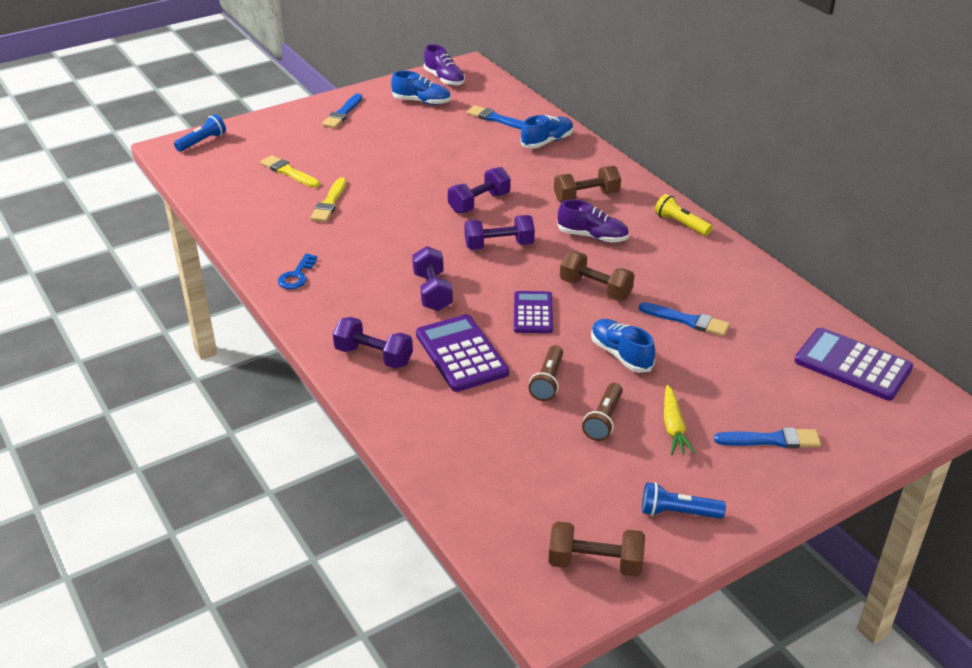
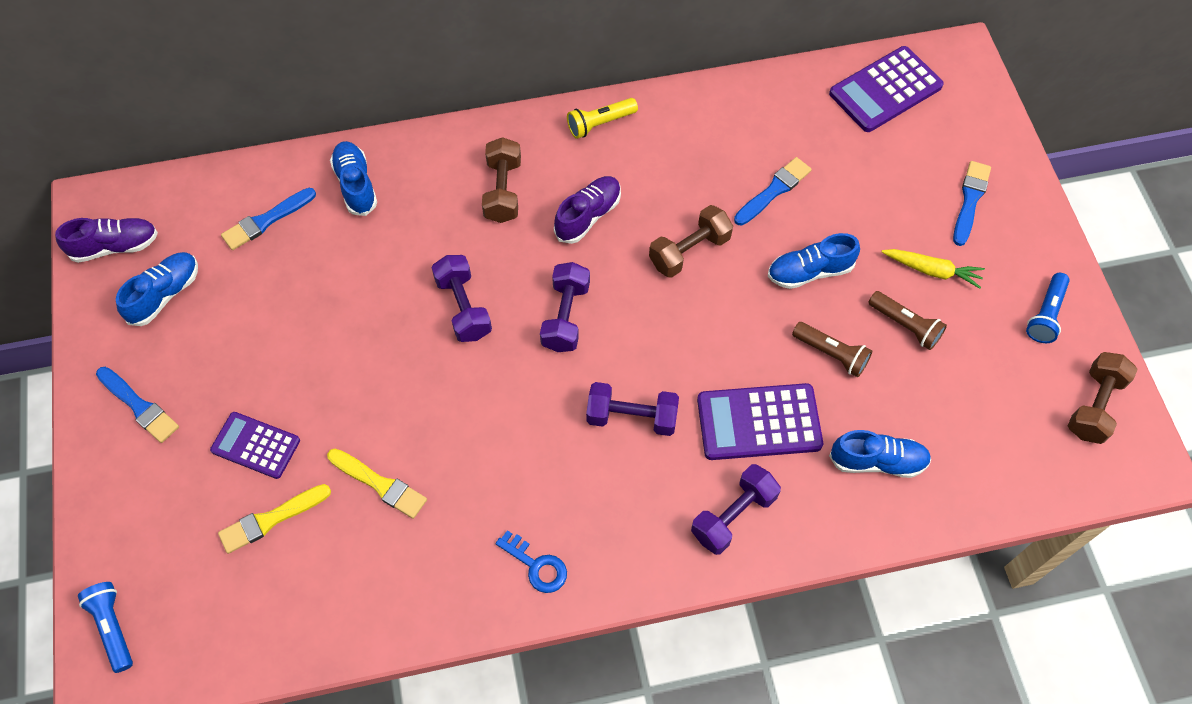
camera: 70 degrees left, 25 degrees up
(459, 425) = (877, 461): none -> blue shoe
(533, 313) = (710, 327): purple calculator -> purple calculator (256, 445)

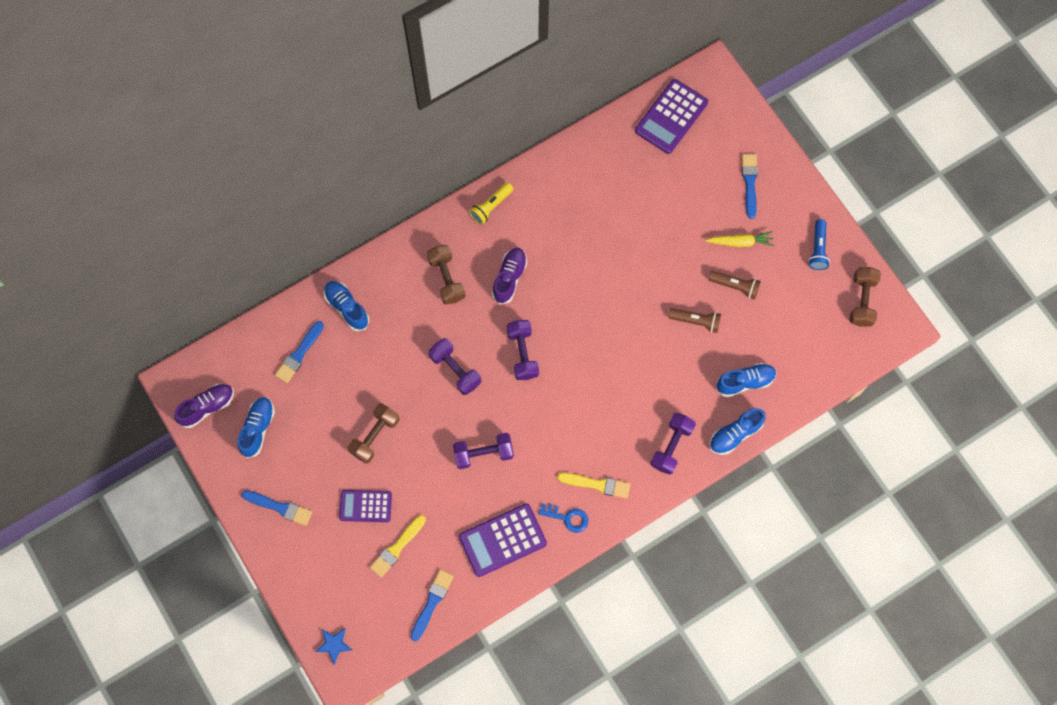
camera: 20 degrees left, 10 degrees up
(113, 627) = (334, 644): blue flashlight -> blue star
(380, 484) = (453, 502): yellow brush -> yellow brush (597, 484)
(632, 417) = (589, 406): purple dumbbell -> purple dumbbell (483, 453)
(689, 251) = (584, 281): brown dumbbell -> brown dumbbell (375, 436)
(759, 422) = (666, 382): purple calculator -> purple calculator (502, 540)
(774, 190) = (623, 218): blue brush -> blue brush (432, 602)
(810, 271) = (664, 269): blue shoe -> blue shoe (735, 434)

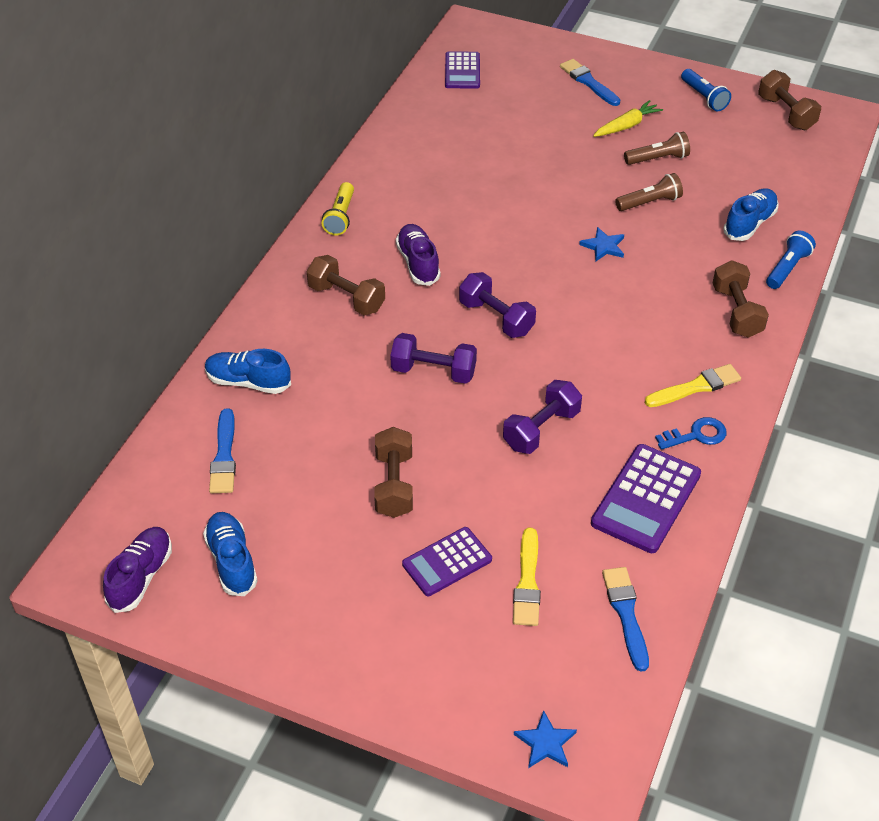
camera: 35 degrees left, 25 degrees down
(280, 507) = (334, 630): blue brush -> none
(634, 339) = (603, 246): none -> blue star
(671, 117) = (462, 71): purple calculator -> purple calculator, size x0.66
(671, 446) = (736, 312): purple dumbbell -> brown dumbbell
(735, 434) = (787, 268): blue shoe -> blue flashlight

